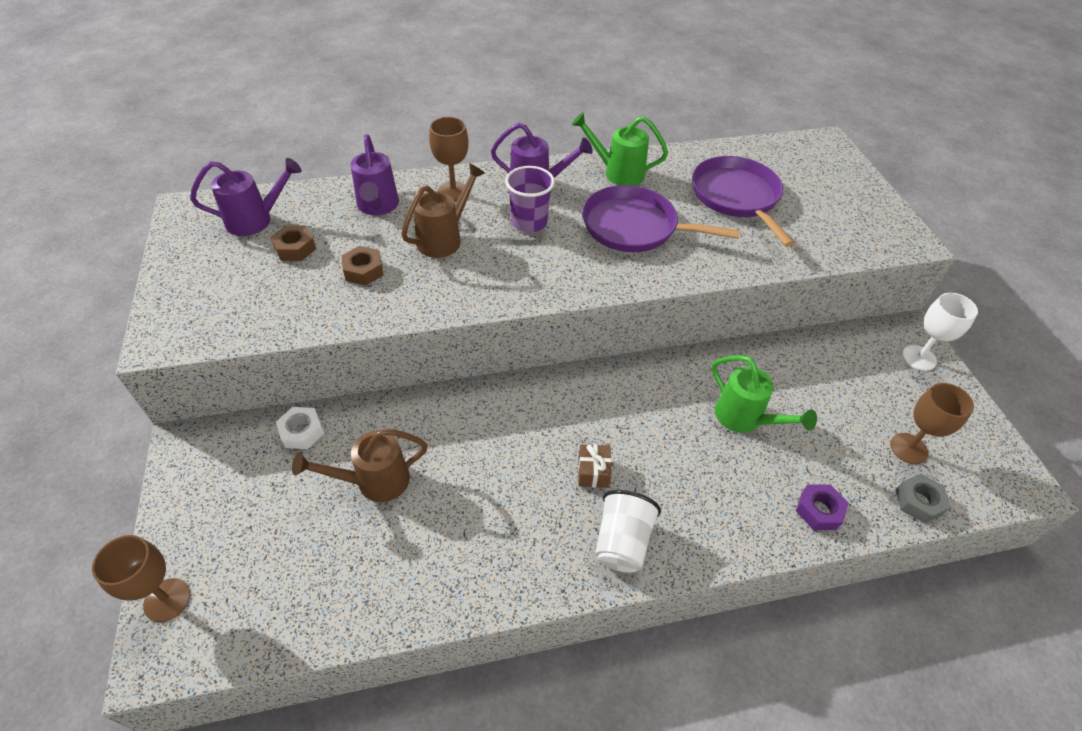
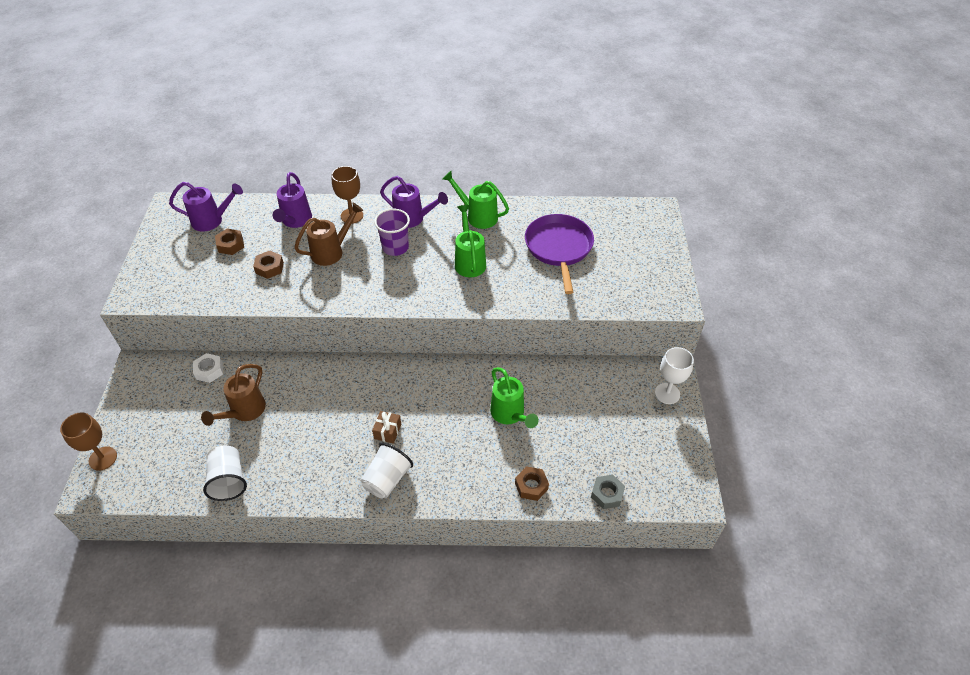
camera: 15 degrees right, 0 degrees up
(375, 481) = (245, 411): brown watering can -> brown watering can turned 60 degrees counterclockwise
(386, 593) = (229, 480): none -> white cup
(634, 227) = (469, 261): purple pan -> green watering can
(818, 510) = (531, 486): purple nut -> brown nut
(908, 448) = (620, 457): brown goblet -> none

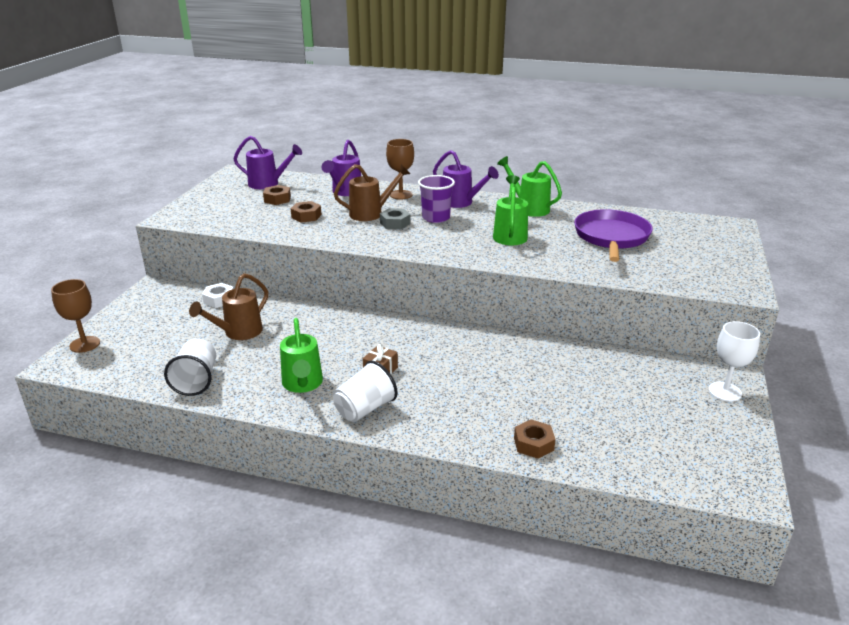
camera: 15 degrees right, 20 degrees down
(509, 414) = (524, 379): green watering can -> green watering can (302, 384)
(607, 494) = (629, 468): grey nut -> grey nut (395, 223)

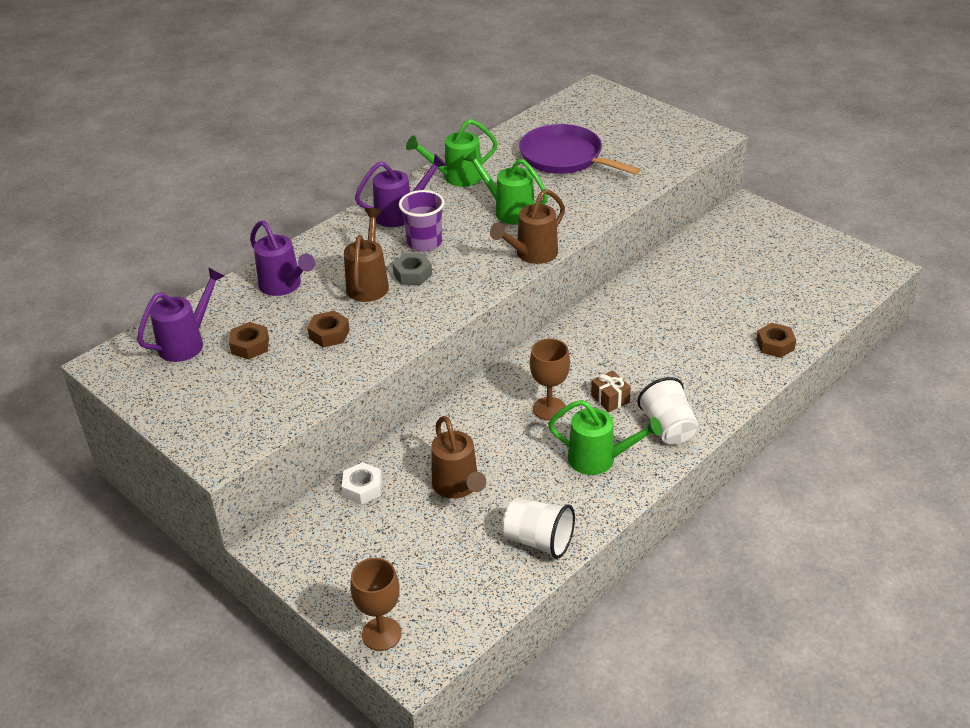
camera: 60 degrees left, 10 degrees up
(401, 195) = (335, 247): brown goblet -> brown goblet (549, 409)
(463, 256) = (532, 254): none -> brown watering can
(725, 392) = (764, 222): white goblet -> none

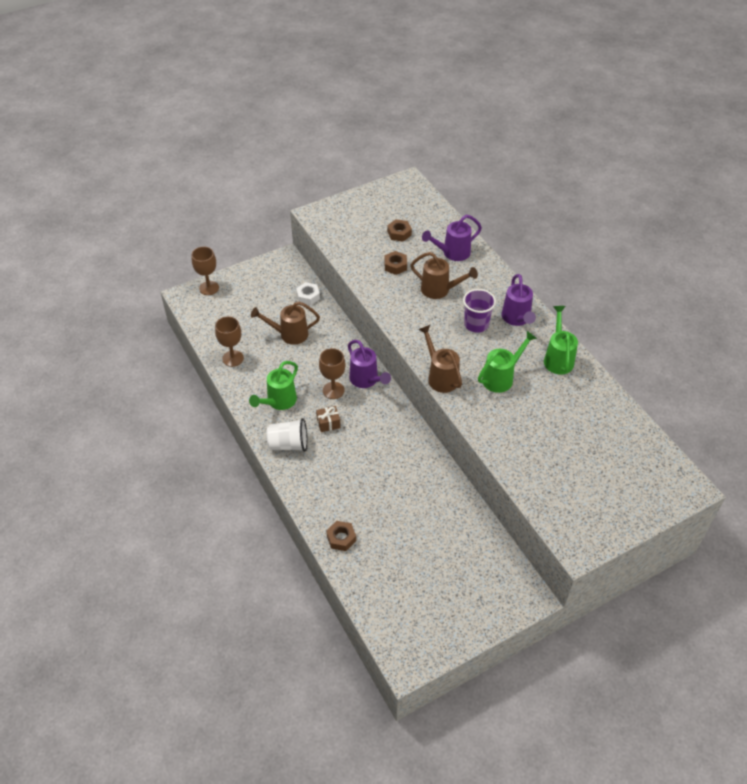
camera: 105 degrees right, 10 degrees up
(186, 343) = (413, 210): purple watering can -> purple watering can (366, 380)
(412, 274) = (441, 312): grey nut -> none
(538, 541) = (233, 358): white cup -> brown goblet
(564, 157) = (570, 431): purple pan -> none

